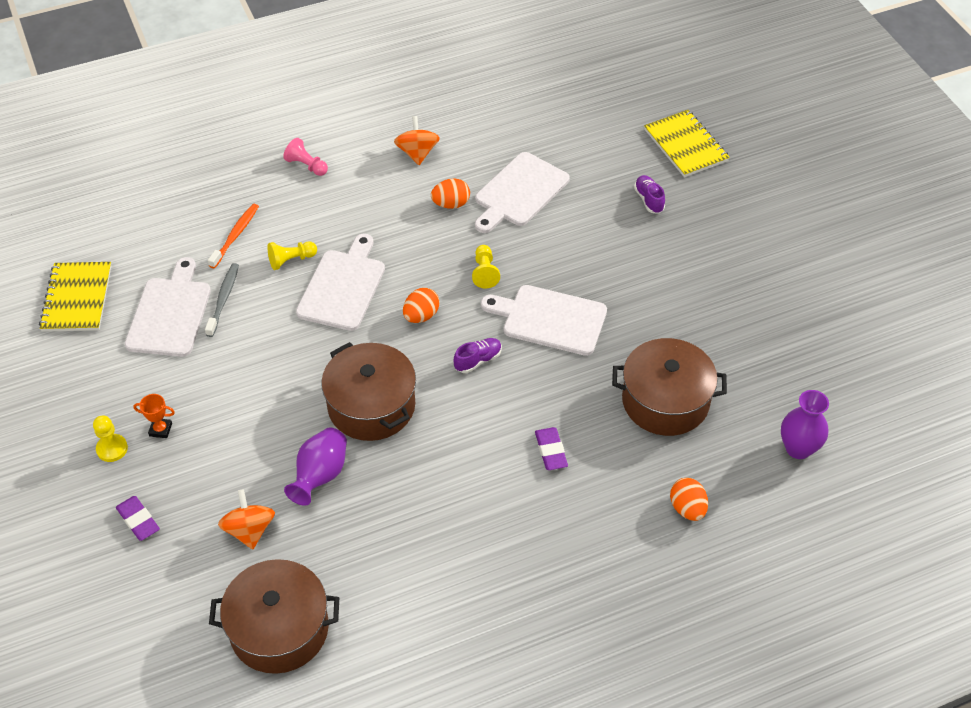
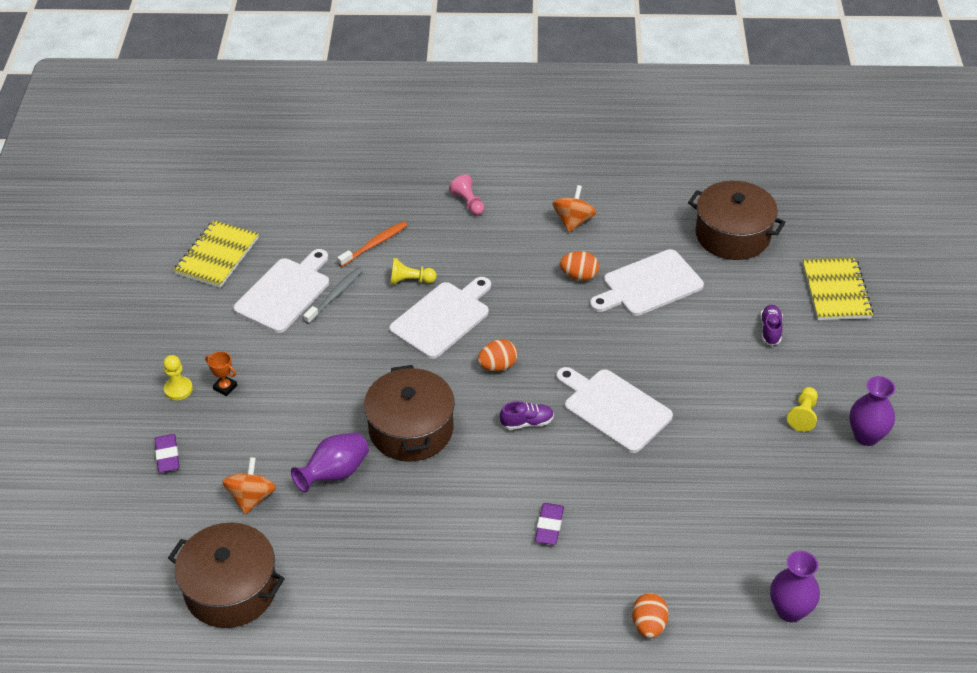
camera: 25 degrees right, 5 degrees down
(484, 272) = (576, 347): yellow pawn -> yellow pawn (803, 415)
(665, 401) = (682, 520): brown pot -> brown pot (732, 235)
(779, 269) = (866, 436): none -> purple vase

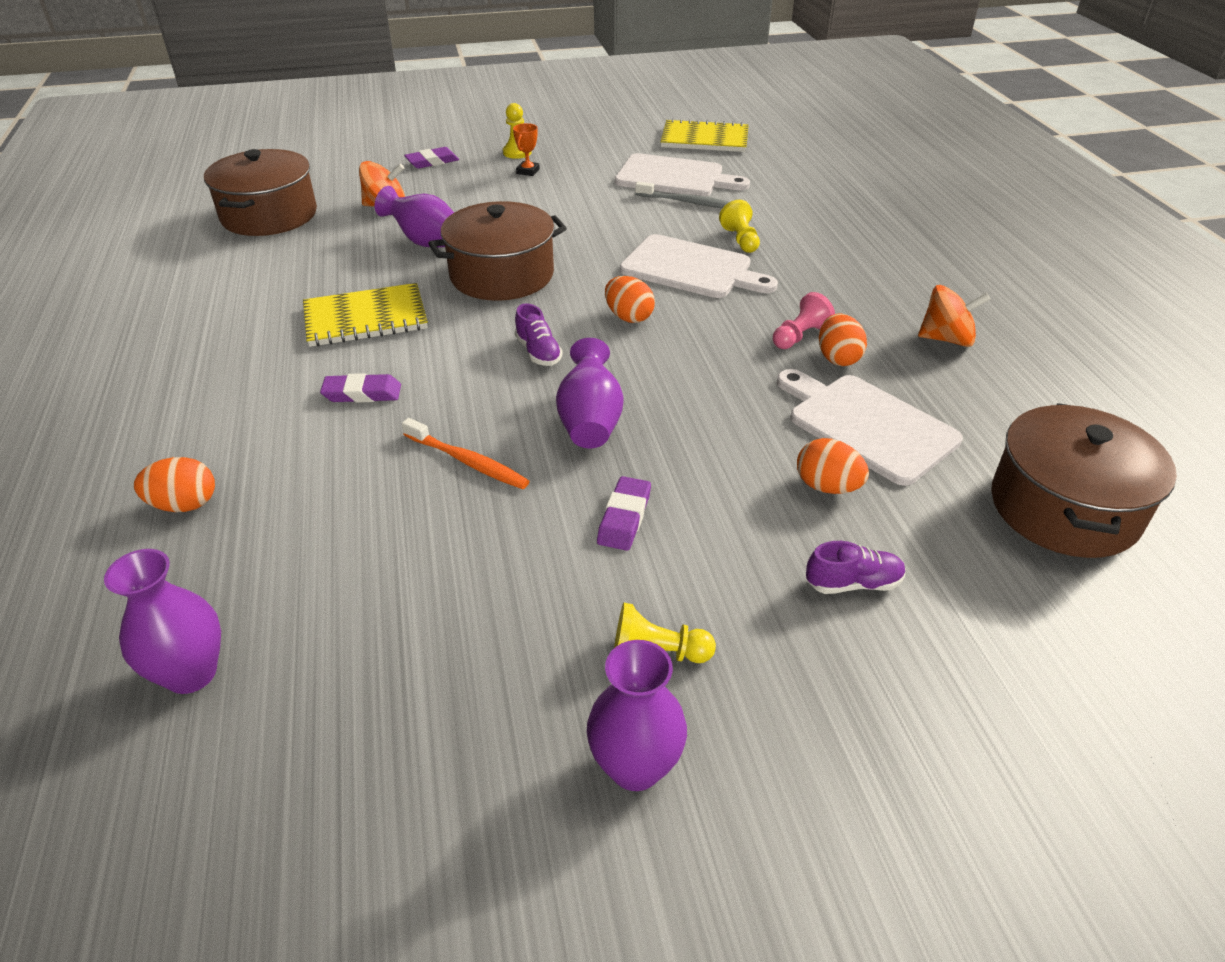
camera: 75 degrees right, 5 degrees down
(374, 244) = (784, 211): orange toothbrush -> orange toothbrush (467, 461)
(468, 203) = (908, 256): pink pawn -> pink pawn (800, 336)
(614, 408) = (590, 422): white cutting board -> purple vase
(697, 318) = (827, 487): none -> orange egg
(705, 409) = (624, 517): none -> purple eraser
(836, 291) = (1031, 678): yellow notebook -> yellow notebook (365, 318)

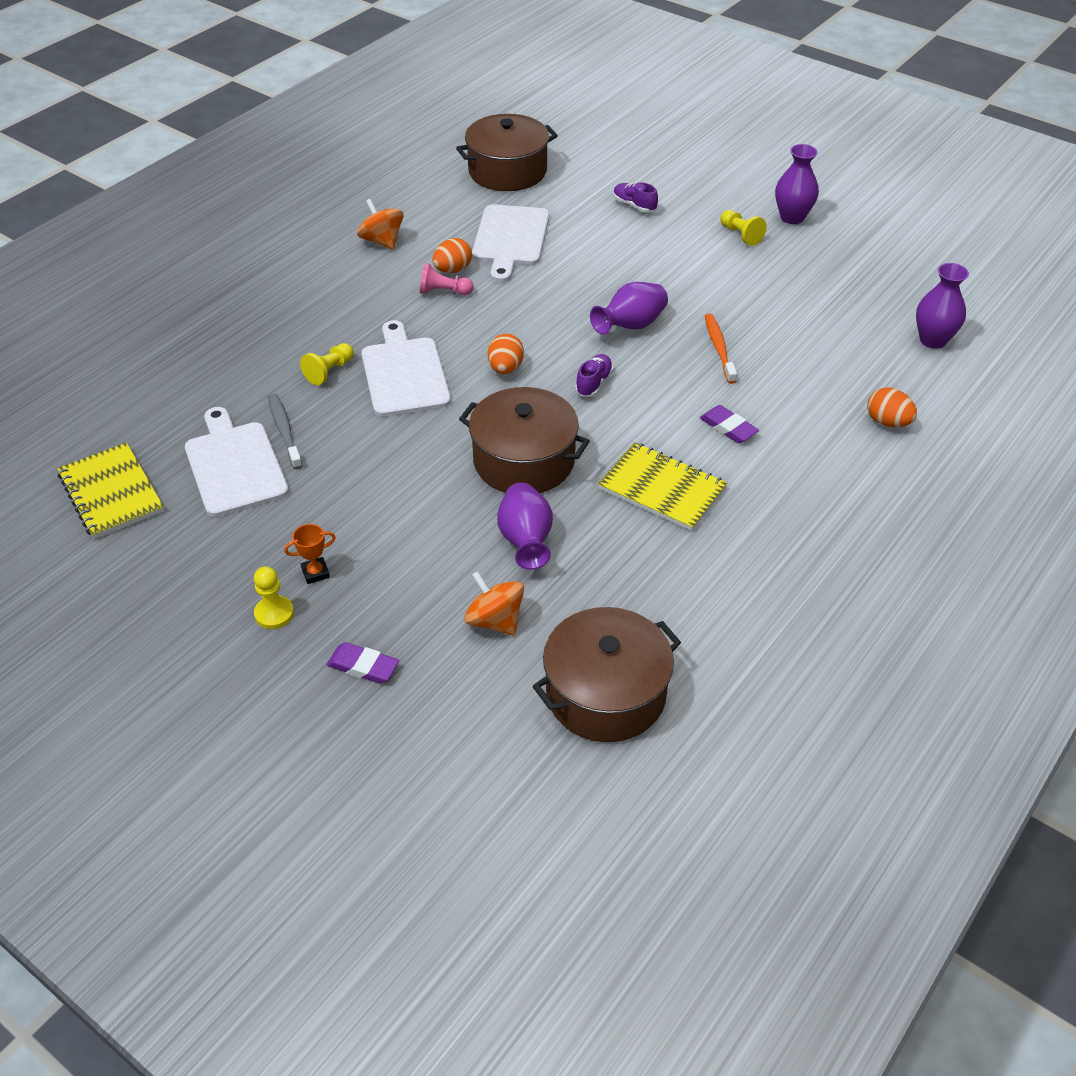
camera: 130 degrees left, 5 degrees up
(624, 517) = (683, 278): purple eraser -> none
(827, 487) = (578, 233): orange egg -> none

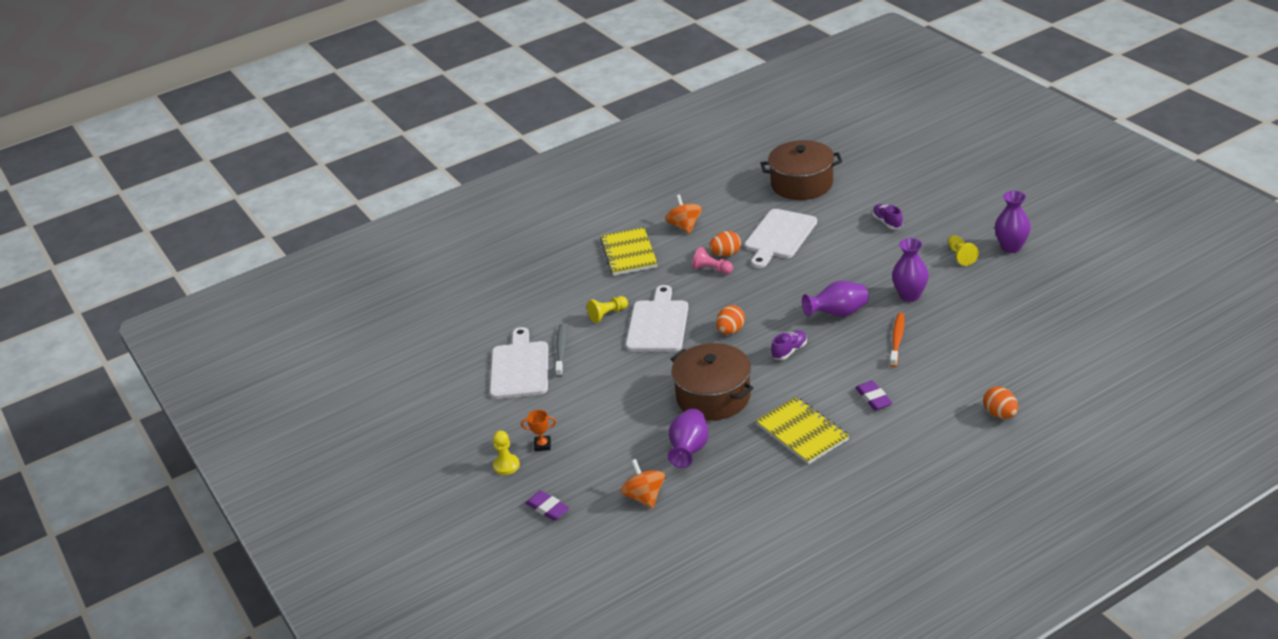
camera: 25 degrees right, 10 degrees down
(111, 493) = (437, 372): yellow notebook -> yellow notebook (629, 253)
(605, 693) = (695, 557): brown pot -> none
(933, 340) = (1073, 359): purple vase -> purple vase (909, 295)

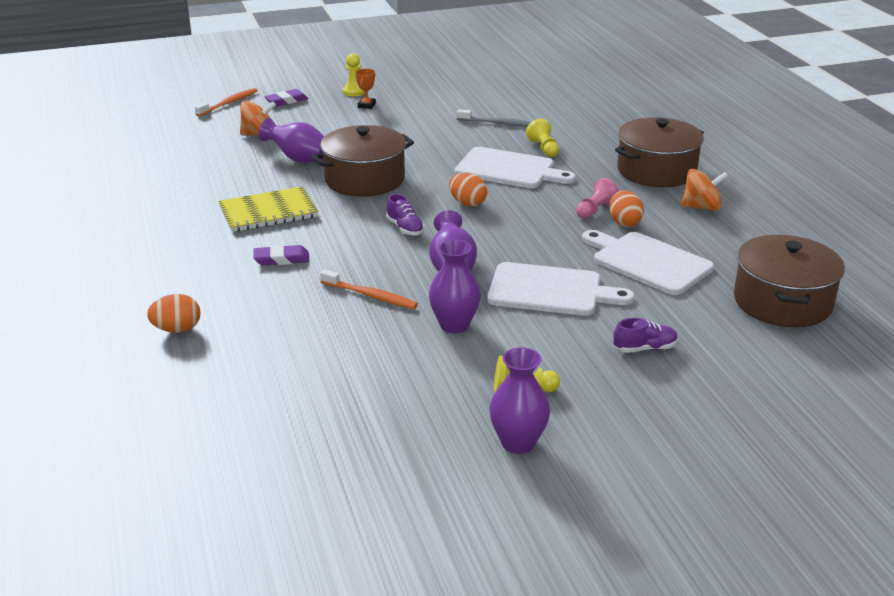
camera: 100 degrees right, 5 degrees down
(519, 368) = (485, 106): white cutting board -> white cutting board (550, 291)
(568, 552) = (229, 103): none -> orange toothbrush
(629, 253) = (656, 171): yellow notebook -> brown pot

